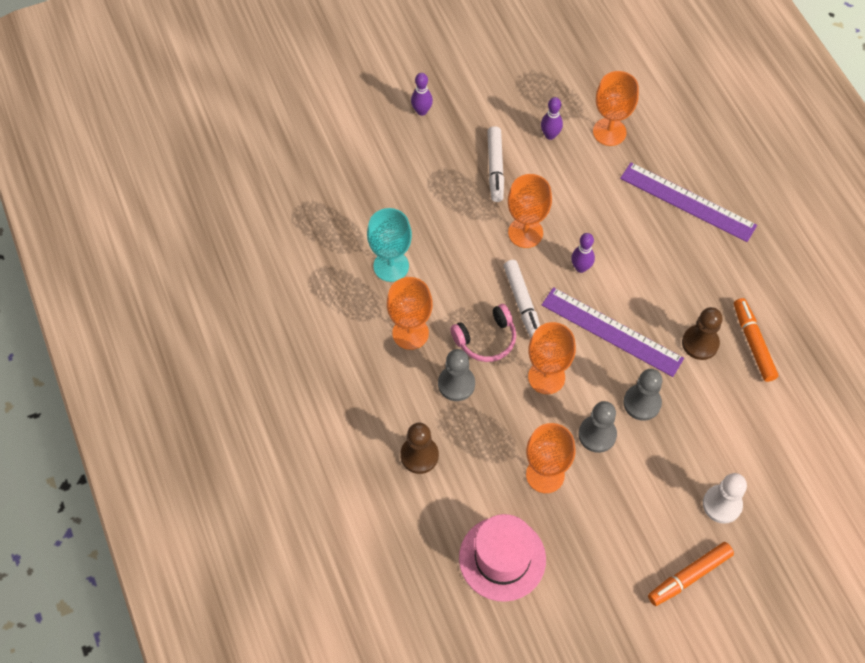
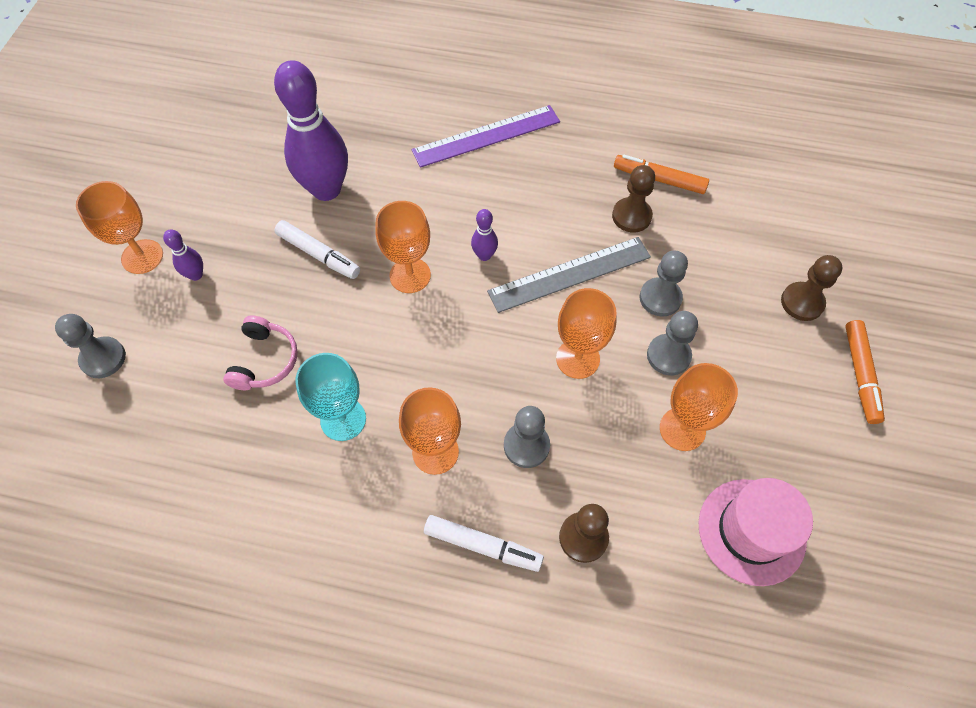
camera: 55 degrees left, 0 degrees up
(327, 108) = (103, 358): none -> grey pawn
(486, 339) = (497, 385): pink headphones -> pink headphones (264, 360)
(522, 303) = (483, 327): white marker -> white marker (483, 545)
(550, 135) = (326, 189): purple bowling pin -> purple bowling pin, size x2.32
(609, 132) = (366, 145): orange goblet -> orange goblet (142, 256)
(611, 332) = (570, 274): purple ruler -> grey ruler
(722, 504) = (802, 302): white pawn -> brown pawn

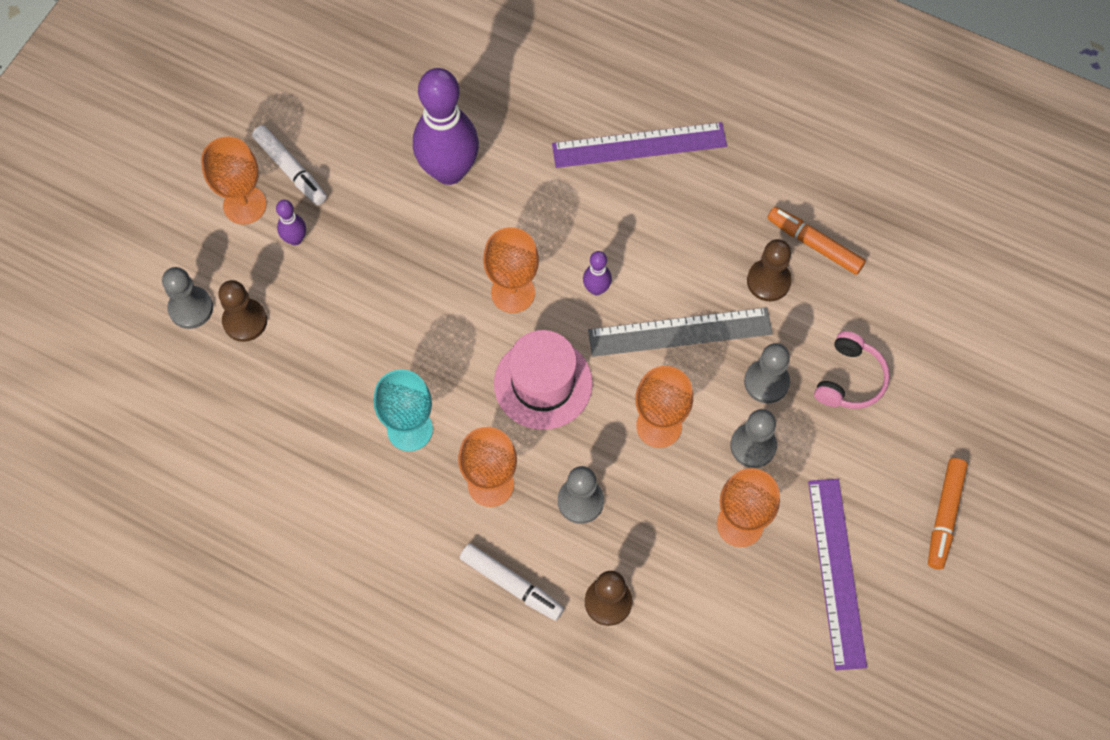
camera: 15 degrees right, 5 degrees up
(264, 360) = (346, 349): pink headphones -> pink headphones (849, 379)
(319, 254) = (424, 246): white marker -> white marker (291, 169)
(751, 531) = (771, 638): pink hat -> pink hat (543, 383)
(787, 451) = (837, 572): none -> purple ruler
(802, 302) = (916, 424): brown pawn -> brown pawn (245, 321)

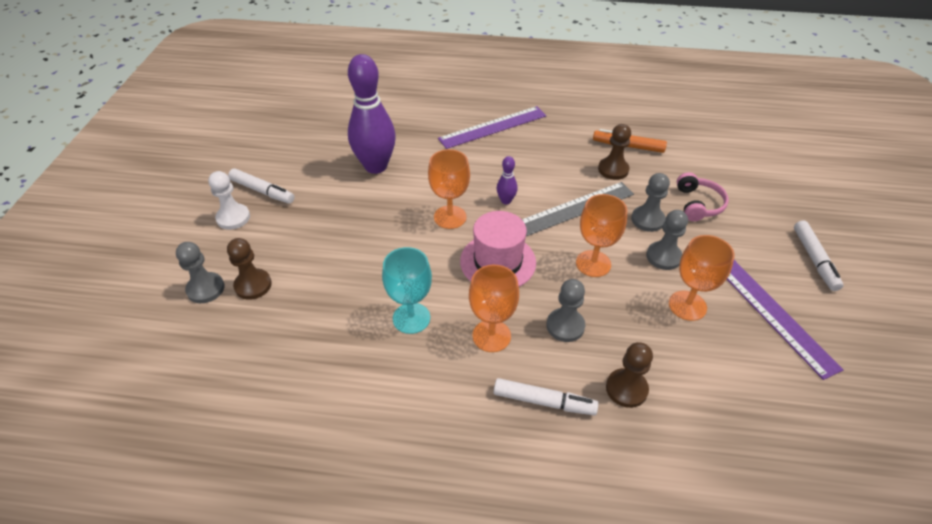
camera: 20 degrees left, 20 degrees down
(245, 205) = (233, 218): orange goblet -> white pawn
(295, 239) = (278, 227): purple bowling pin -> none
(944, 516) = (814, 259): orange marker -> white marker

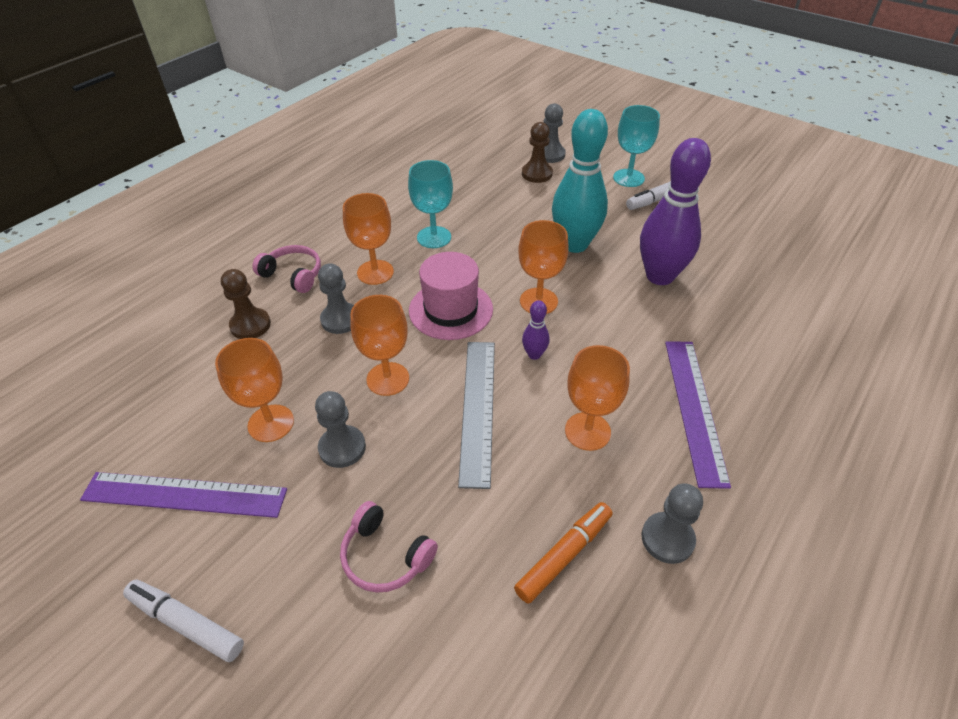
camera: 120 degrees right, 0 degrees up
(233, 218) = (628, 178): white pawn -> turquoise goblet
(363, 220) = (574, 244): none -> turquoise bowling pin
(544, 401) = (293, 275): white marker -> pink headphones
(547, 160) = (587, 431): none -> orange goblet
(613, 169) = (522, 497): brown pawn -> none
(647, 220) = (405, 472): grey pawn -> grey pawn (667, 539)

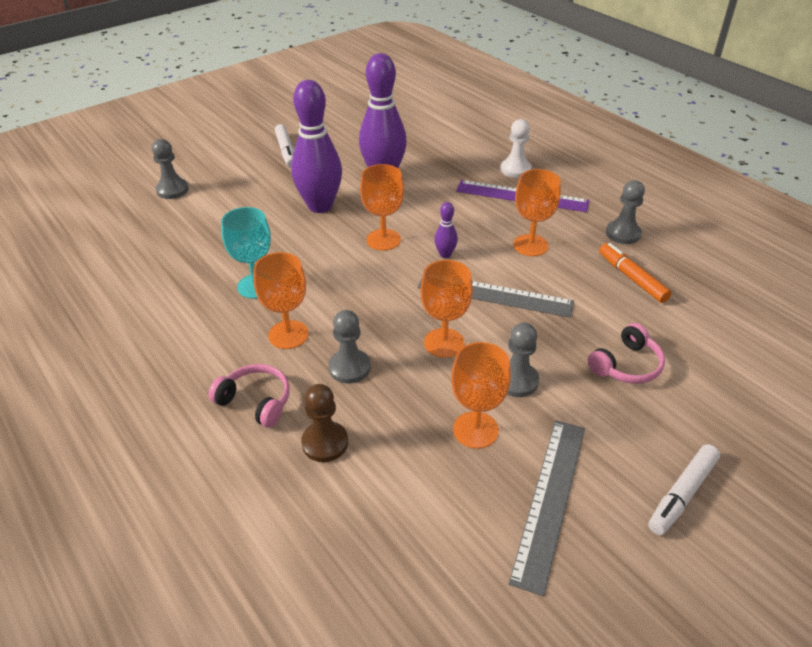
camera: 75 degrees left, 5 degrees down
(184, 495) = (550, 500): purple ruler -> grey ruler
(293, 275) = (255, 401): pink headphones -> pink headphones turned 75 degrees clockwise
(451, 310) = (370, 291): pink hat -> none
(537, 174) = (198, 204): brown pawn -> none
(574, 244) = (320, 206): turquoise bowling pin -> purple bowling pin
(628, 178) = (246, 158): turquoise goblet -> none
(756, 393) = (515, 169): none -> white pawn

